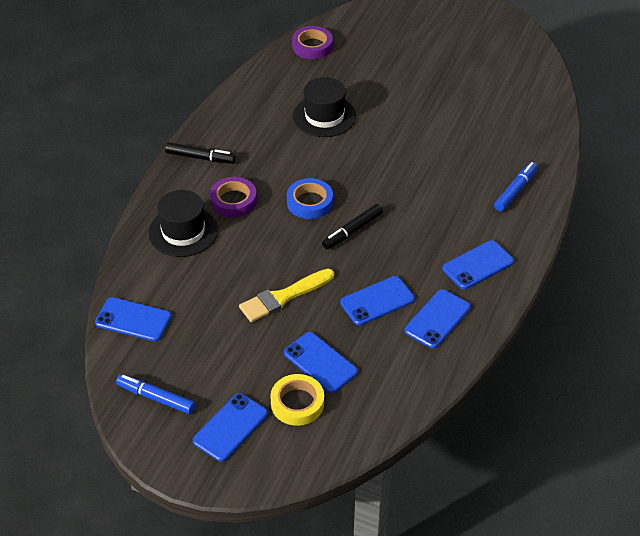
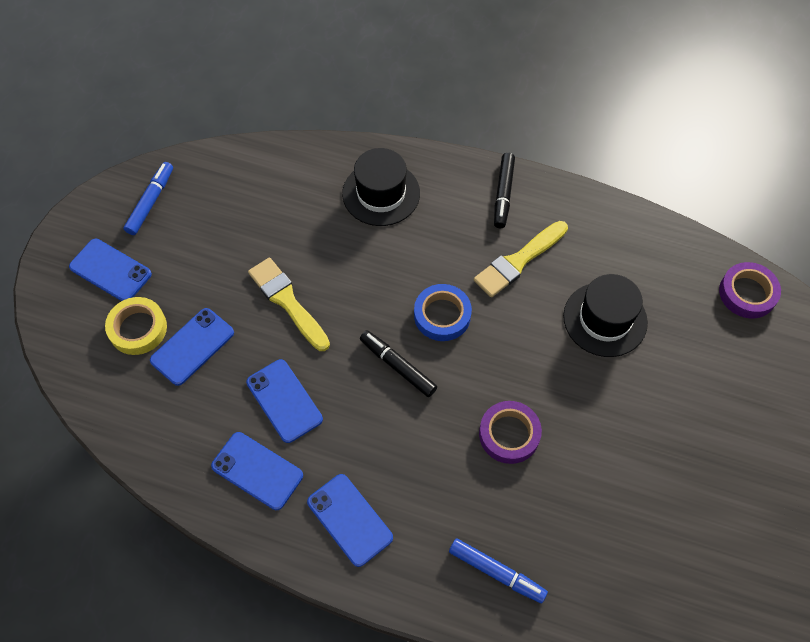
camera: 85 degrees right, 15 degrees up
(133, 320) = (252, 168): blue phone -> none
(233, 201) = (435, 235): purple tape -> purple tape (509, 434)
(266, 155) = (518, 261): none -> yellow brush

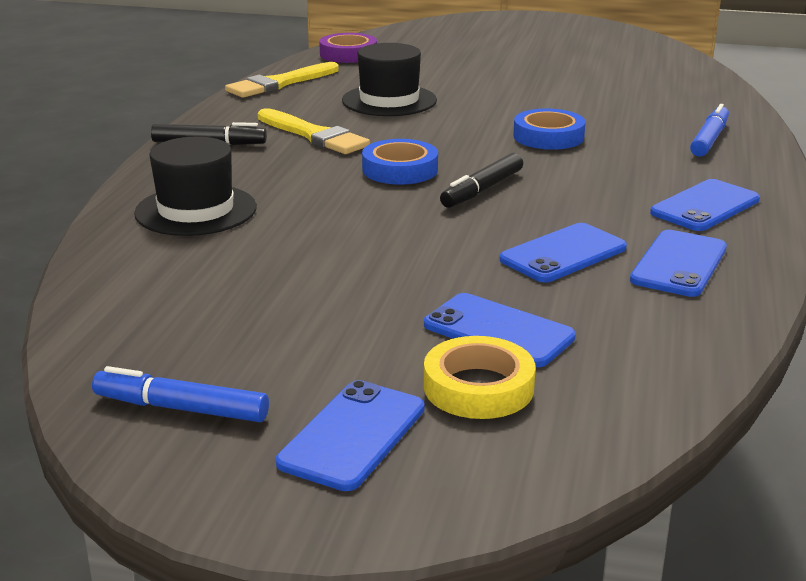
camera: 95 degrees left, 35 degrees down
(287, 301) = (396, 263): yellow brush -> yellow brush (280, 83)
(509, 434) = (548, 137): purple tape -> blue tape

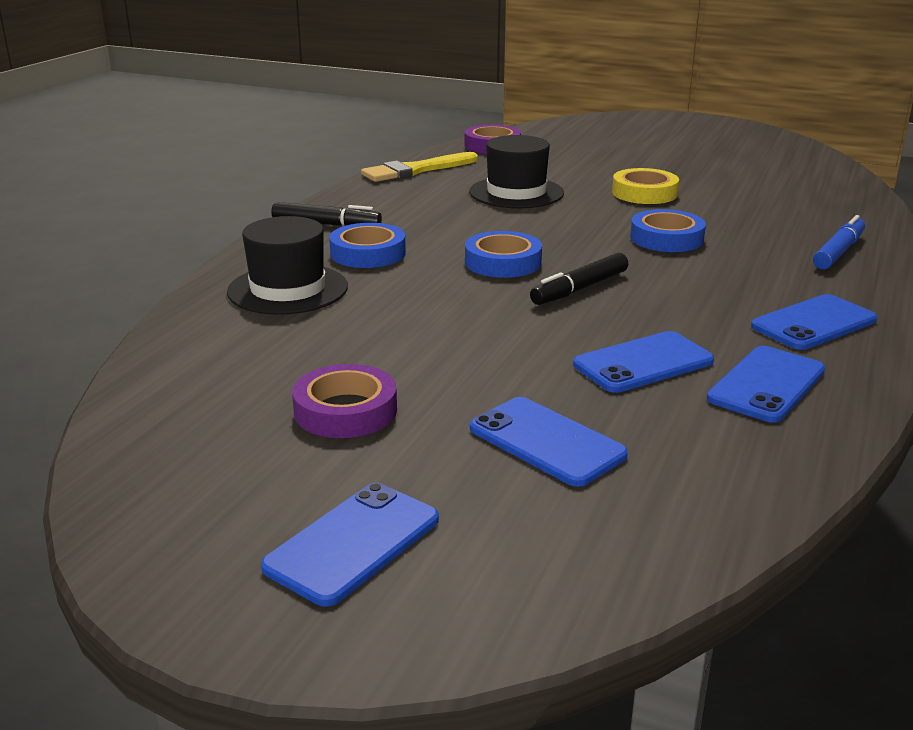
camera: 10 degrees right, 0 degrees up
(181, 408) = (192, 494): blue marker -> none
(263, 169) = (368, 253): none -> blue tape
(299, 320) = (345, 410): none -> purple tape
(314, 135) = (430, 222): yellow brush -> none
(478, 387) = (504, 503): yellow tape -> yellow tape (644, 193)

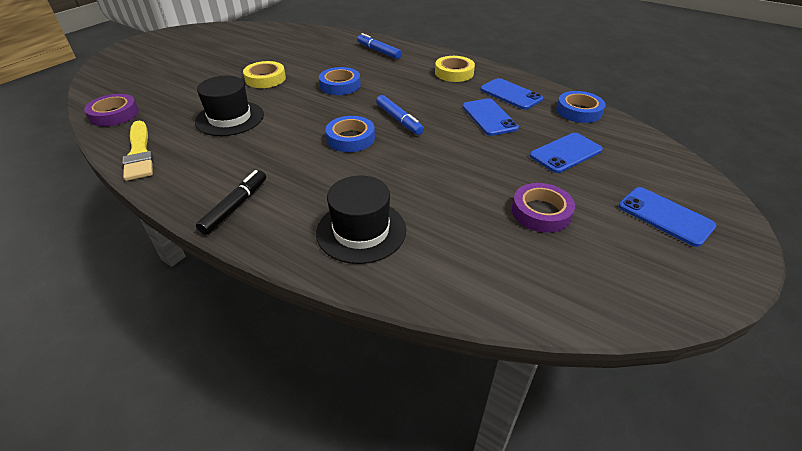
camera: 80 degrees left, 15 degrees up
(368, 253) = (308, 189): blue tape -> blue tape (578, 111)
(579, 289) = (399, 120): black marker -> blue marker
(814, 323) = (454, 73): blue phone -> yellow tape

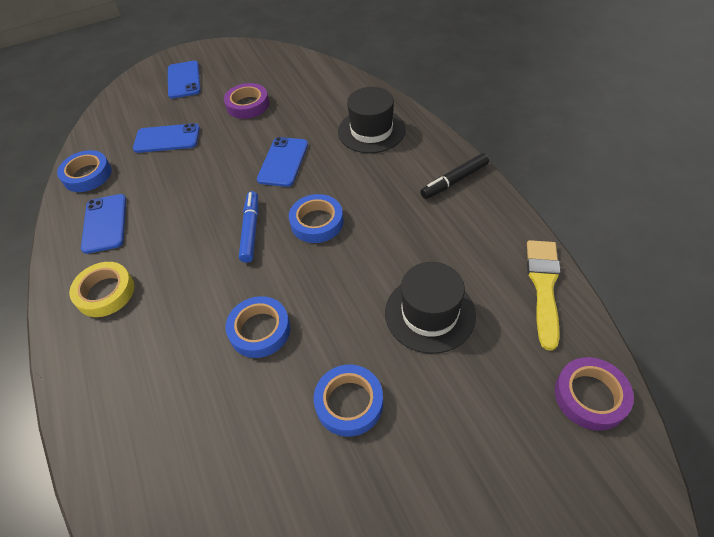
camera: 145 degrees left, 10 degrees up
(265, 79) = (349, 403): yellow tape -> blue tape
(378, 51) = (129, 412): blue marker -> none
(489, 117) = (168, 199): blue phone -> blue phone (283, 162)

